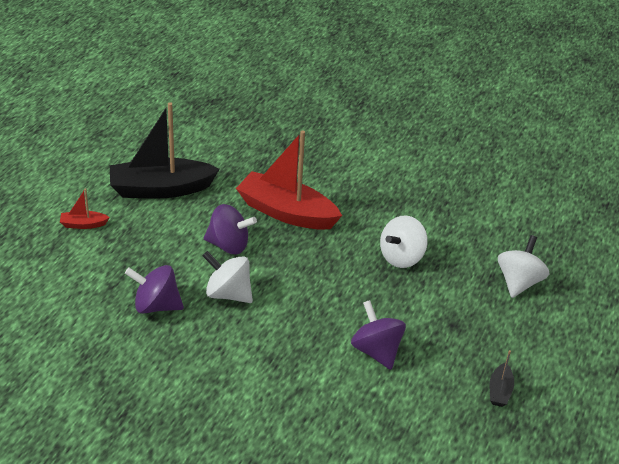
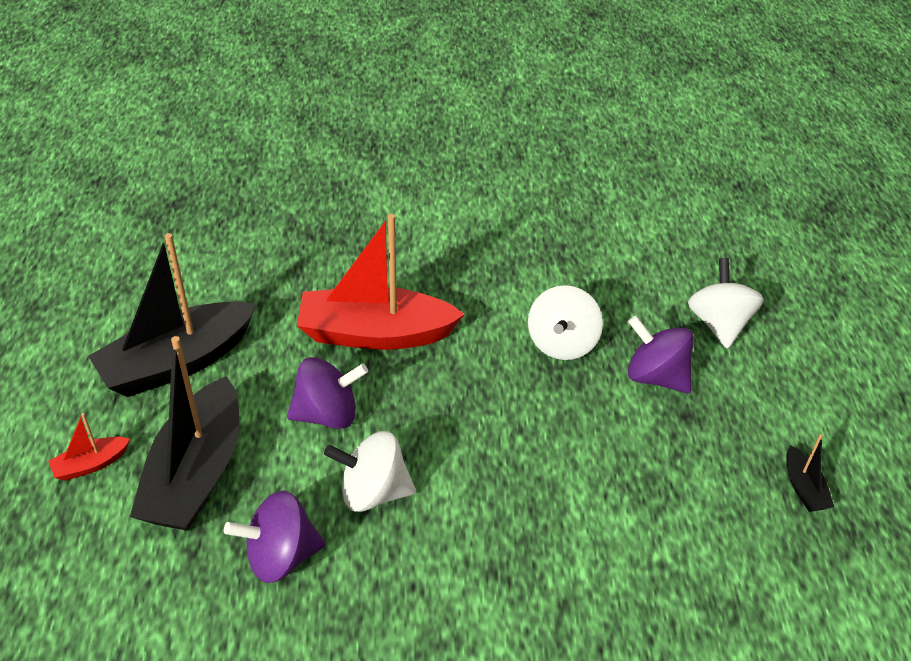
camera: 25 degrees left, 5 degrees up
(136, 249) = (196, 473): none -> black boat
(376, 351) = (622, 496): purple spinning top -> purple spinning top (655, 376)

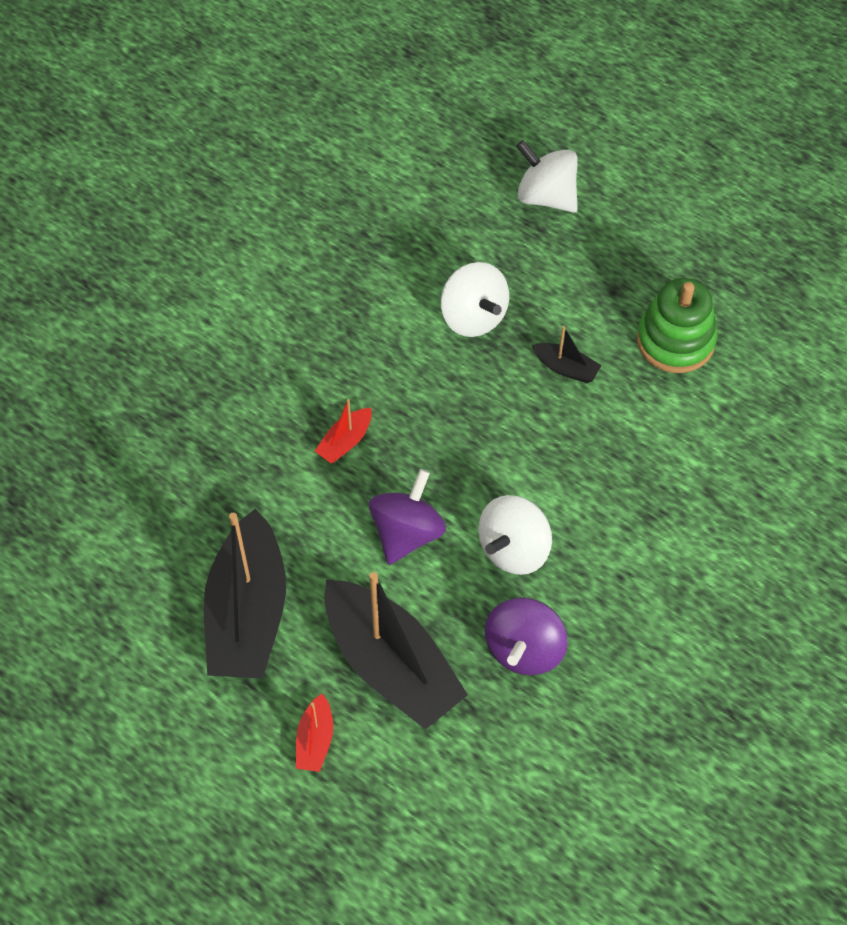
camera: 50 degrees left, 15 degrees up
(375, 334) = (345, 442): red boat -> red boat, size x0.43
(655, 376) = (561, 280): purple spinning top -> none
(687, 486) = (675, 341): none -> green stacking toy
(803, 488) = (733, 272): black boat -> black boat (566, 368)

